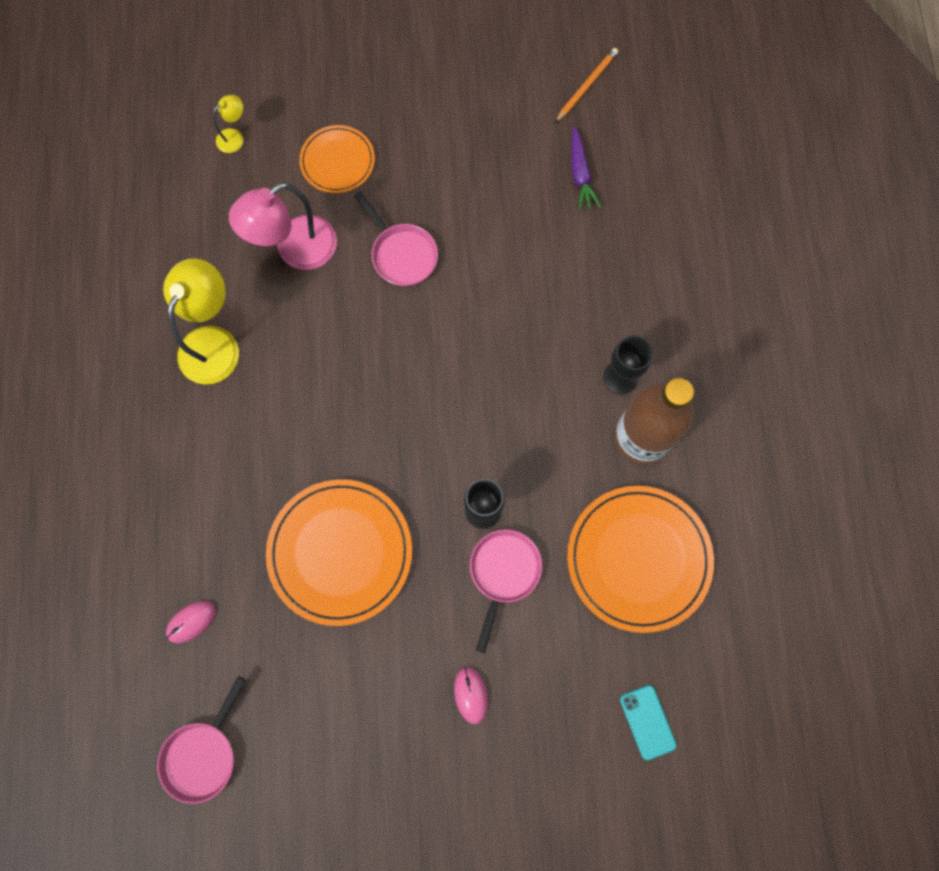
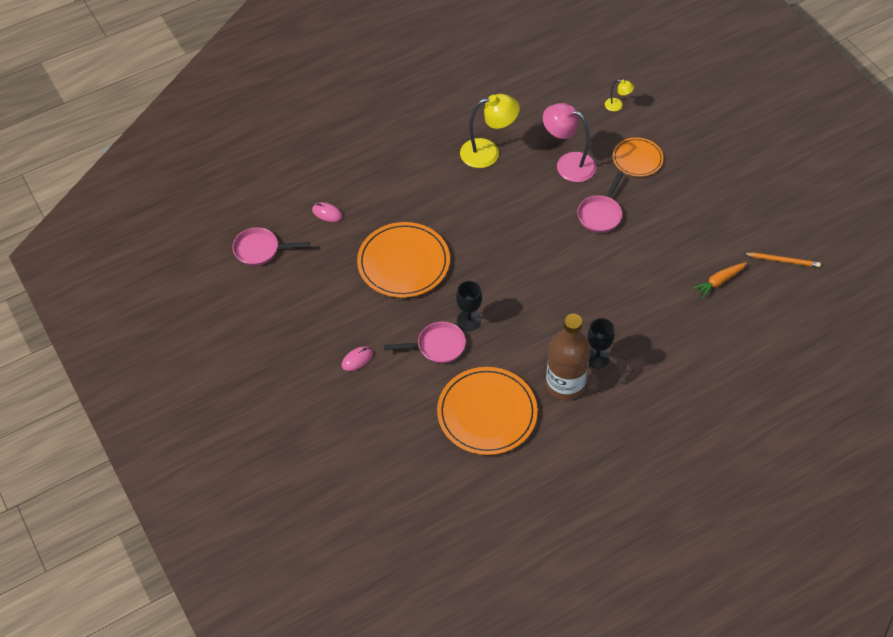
camera: 65 degrees right, 20 degrees down
(580, 174) = (718, 282): purple carrot -> orange carrot
(647, 722) = (390, 457): turquoise phone -> none

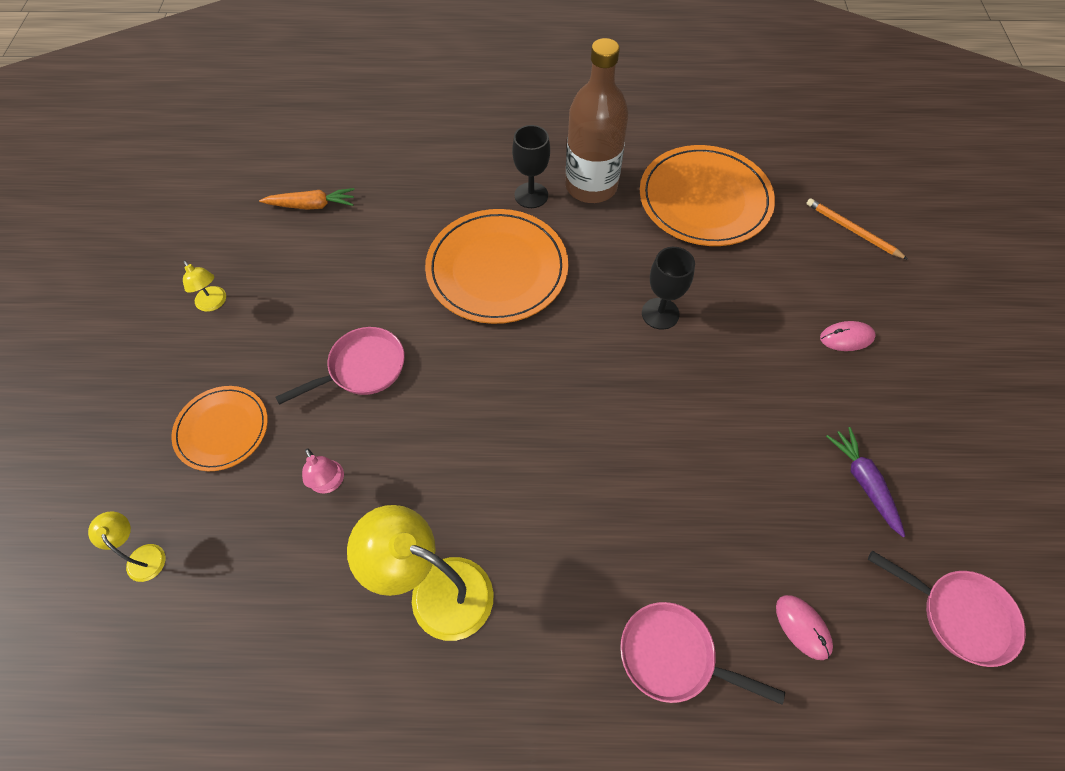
camera: 150 degrees left, 5 degrees up
(321, 285) = (864, 482): none -> purple carrot
(403, 262) = (708, 450): orange plate -> orange plate (497, 269)
(437, 346) = (723, 301): pink pan -> pink pan (673, 656)
(568, 164) = (329, 483): pink lamp -> pink lamp, size x0.48
(707, 205) = (214, 303): none -> yellow lamp
(783, 260) = (215, 191): orange pencil -> orange pencil (852, 230)

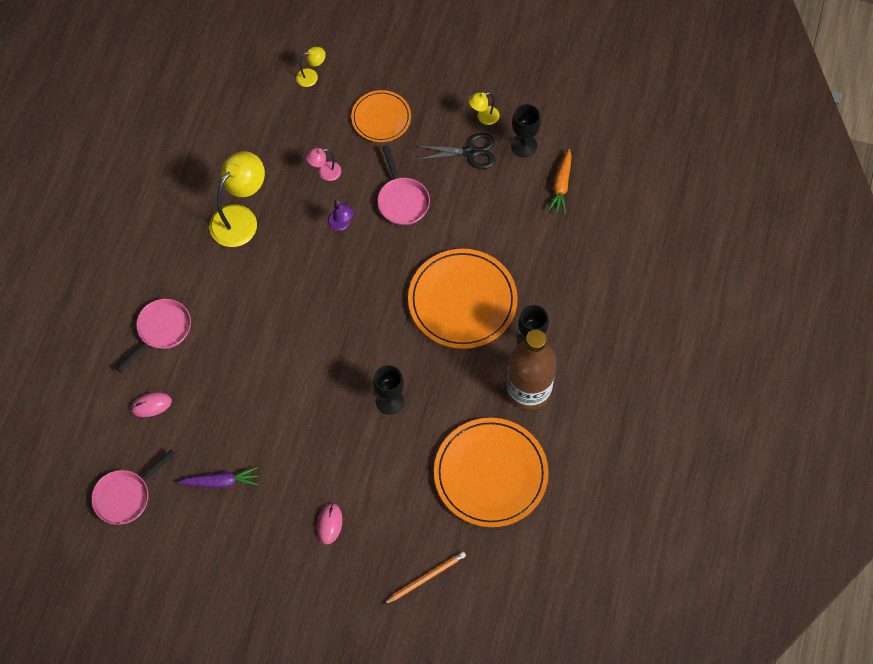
camera: 105 degrees right, 5 degrees up
(256, 252) = (524, 145): none -> black goblet
(272, 307) = (470, 152): none -> black scissors
(416, 436) = (341, 224): none -> purple lamp

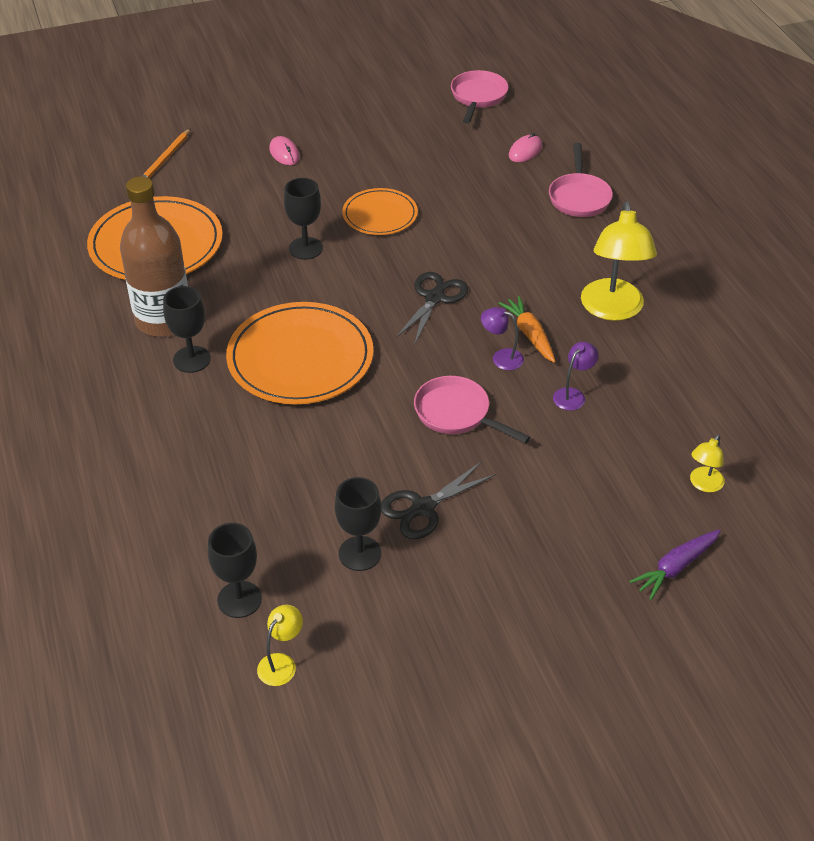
camera: 145 degrees right, 20 degrees down
(221, 482) = (408, 136): purple carrot -> purple carrot (675, 567)
(325, 172) = (573, 395): pink lamp -> purple lamp
(341, 298) = (434, 298): none -> black scissors
(381, 118) = (570, 485): orange plate -> orange plate (380, 215)
(483, 117) = (442, 558): yellow lamp -> yellow lamp (281, 663)
(561, 185) = (272, 532): orange carrot -> orange carrot (529, 334)
(603, 156) = (239, 599): none -> black goblet

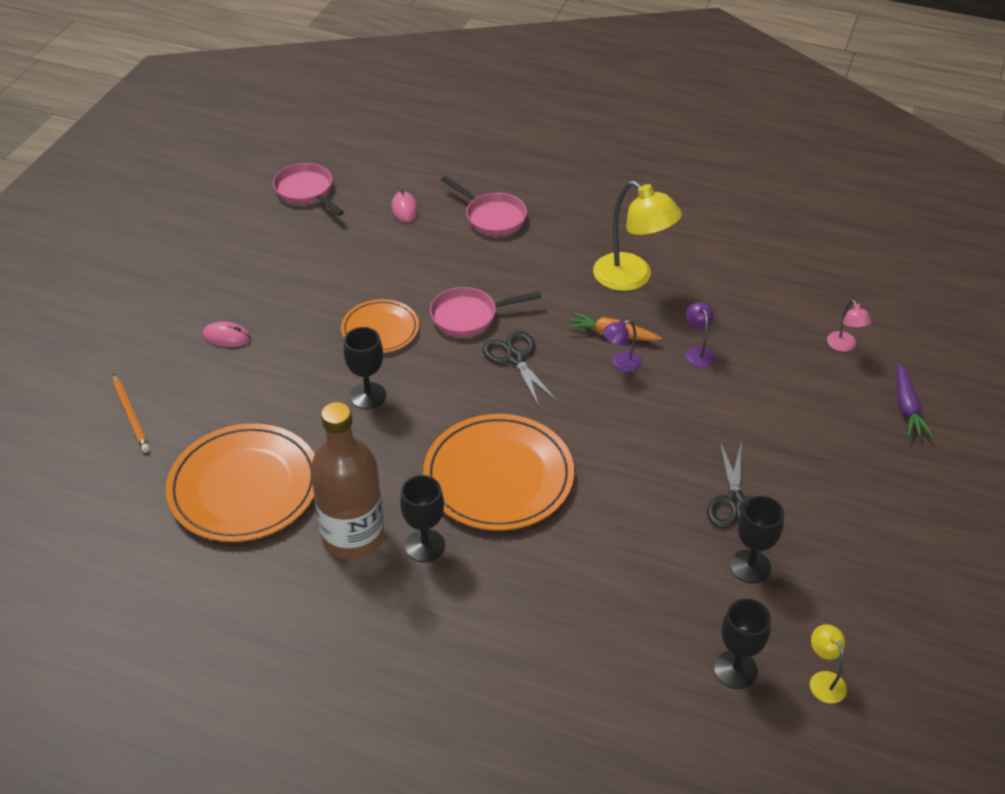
camera: 50 degrees left, 0 degrees up
(456, 414) = (655, 424): pink pan -> pink pan (468, 316)
(703, 484) = (844, 346): yellow lamp -> pink lamp

